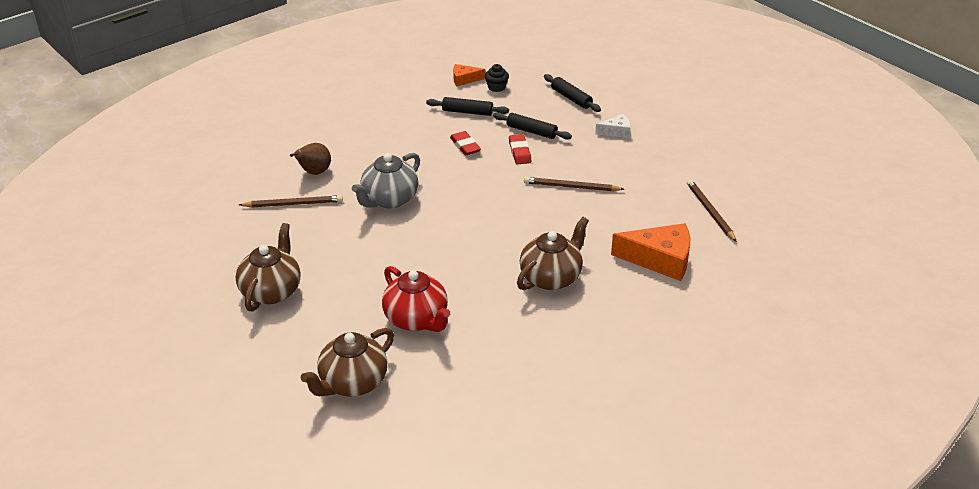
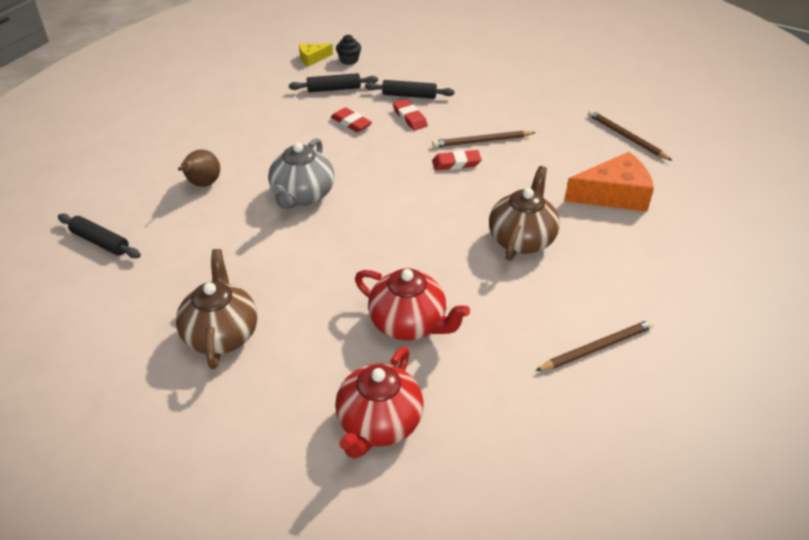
camera: 20 degrees left, 5 degrees up
(293, 204) = (196, 224): brown pencil -> brown pencil (597, 348)
(352, 383) = (378, 424): brown teapot -> red teapot
(464, 79) = (312, 58): orange cheese -> yellow cheese
(536, 201) = (456, 163): none -> red eraser
(571, 98) = (427, 57): black rolling pin -> black rolling pin (100, 242)
(616, 131) = (490, 80): white cheese -> none

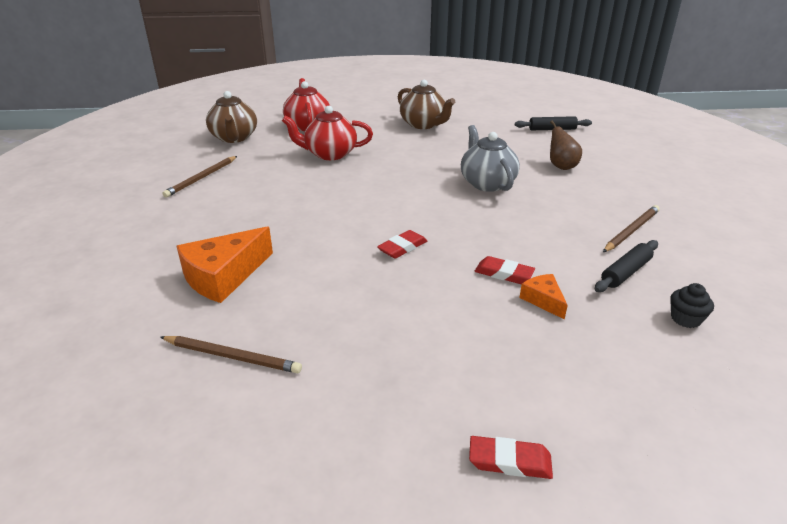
camera: 145 degrees right, 10 degrees down
(312, 58) = (722, 301): yellow cheese -> none
(351, 123) = (546, 245): red eraser -> red eraser (509, 461)
(409, 95) = (543, 300): black rolling pin -> orange cheese
(482, 141) = (401, 278): brown pencil -> brown pencil (631, 231)
(522, 239) = (291, 213): brown teapot -> brown teapot (234, 138)

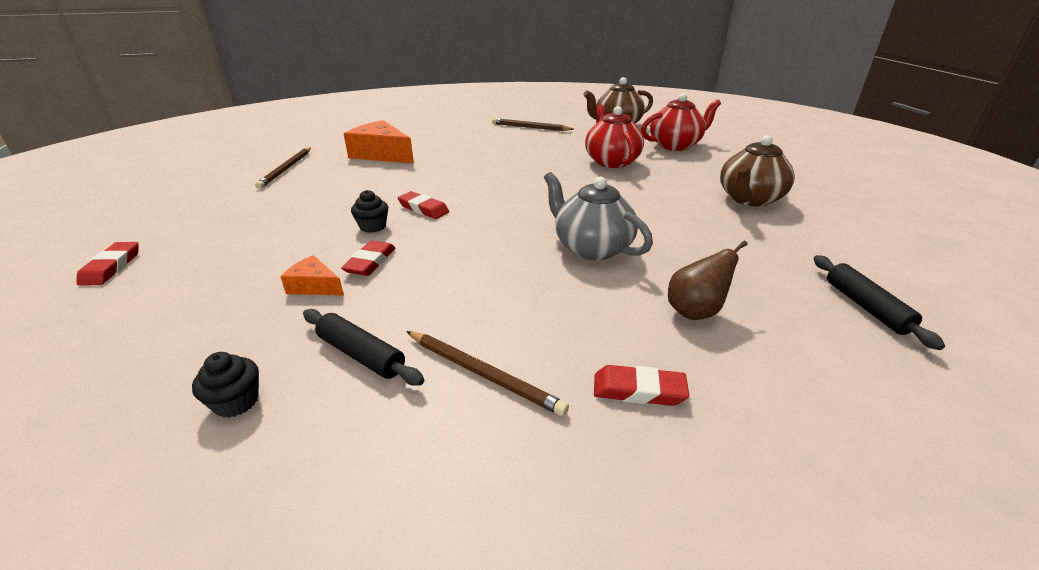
camera: 80 degrees right, 0 degrees up
(435, 275) = (373, 226): none -> black cupcake
(487, 183) = (591, 248): grey teapot -> grey teapot turned 105 degrees counterclockwise
(543, 300) = (314, 286): orange cheese -> orange cheese turned 120 degrees counterclockwise
(631, 191) = (639, 390): none -> red eraser

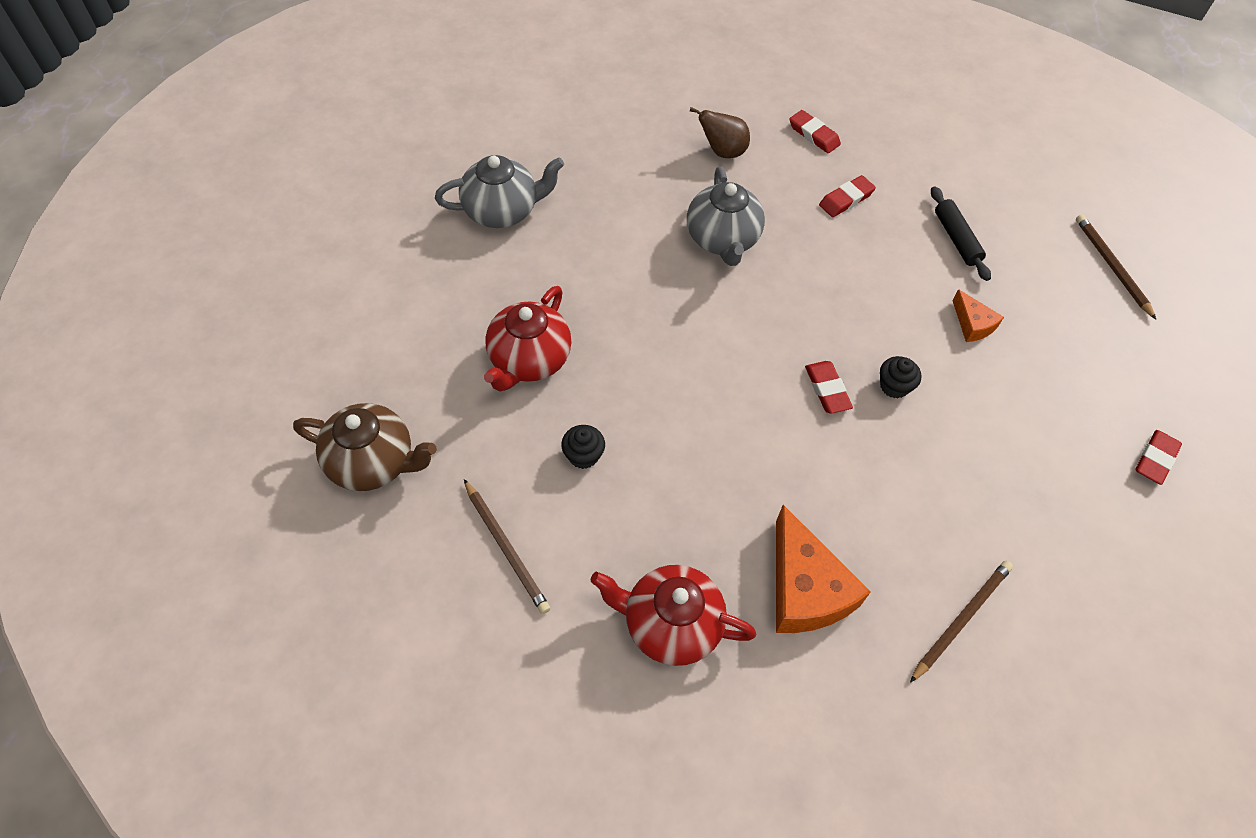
camera: 145 degrees left, 25 degrees up
(236, 402) = (1037, 246): black cupcake -> black cupcake (583, 455)
(370, 262) = (917, 329): red eraser -> red eraser (846, 199)
(483, 374) = (889, 187): brown pencil -> brown pencil (1111, 267)
(675, 145) = (397, 346): red teapot -> red teapot (670, 624)
(749, 199) = (502, 211): brown teapot -> grey teapot
(865, 307) = (616, 97): black rolling pin -> none

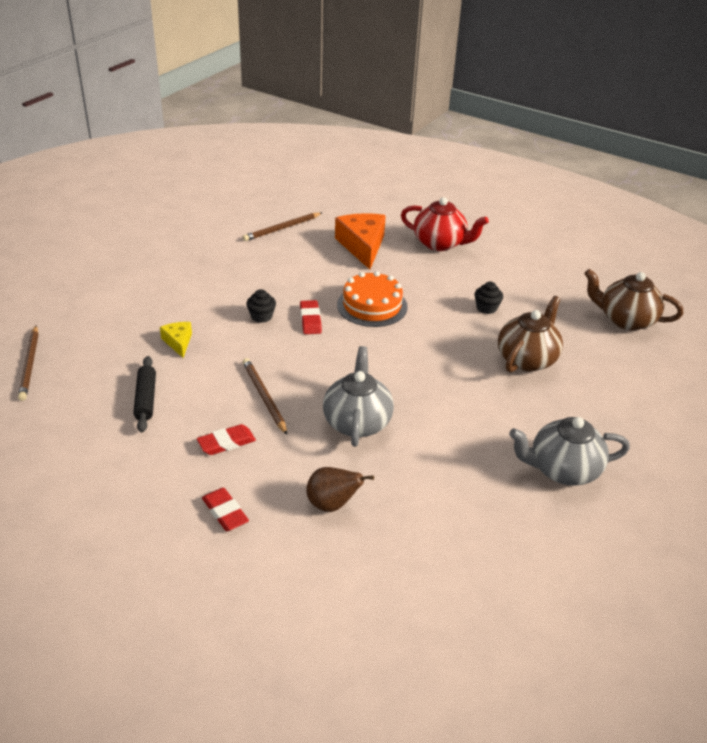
camera: 170 degrees left, 20 degrees down
(506, 548) = (533, 277): brown pencil -> brown pencil (264, 397)
(528, 360) = (527, 359): red teapot -> brown teapot
(751, 433) = (372, 305): none -> orange cake
(972, 324) = (178, 342): orange cheese -> yellow cheese
(1155, 459) = (114, 267): red eraser -> none

